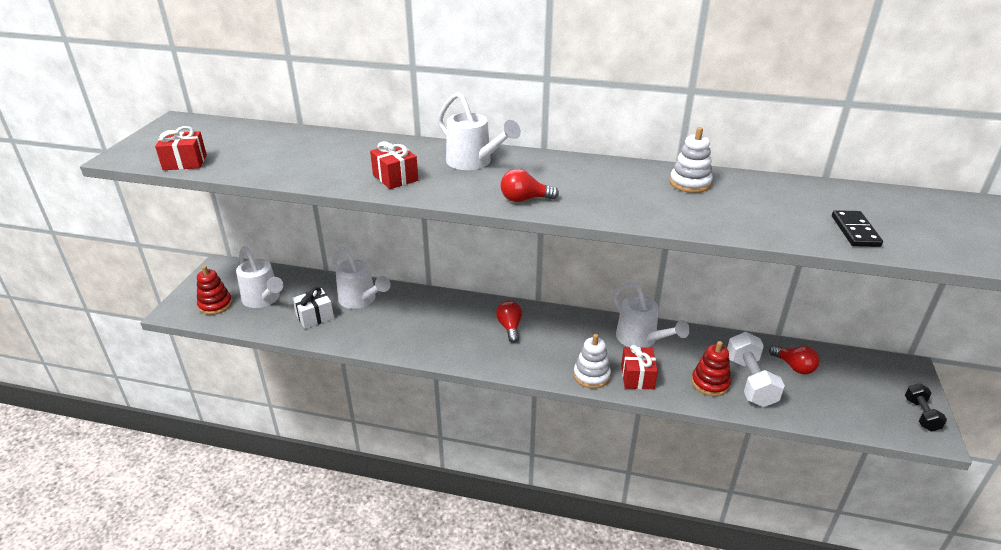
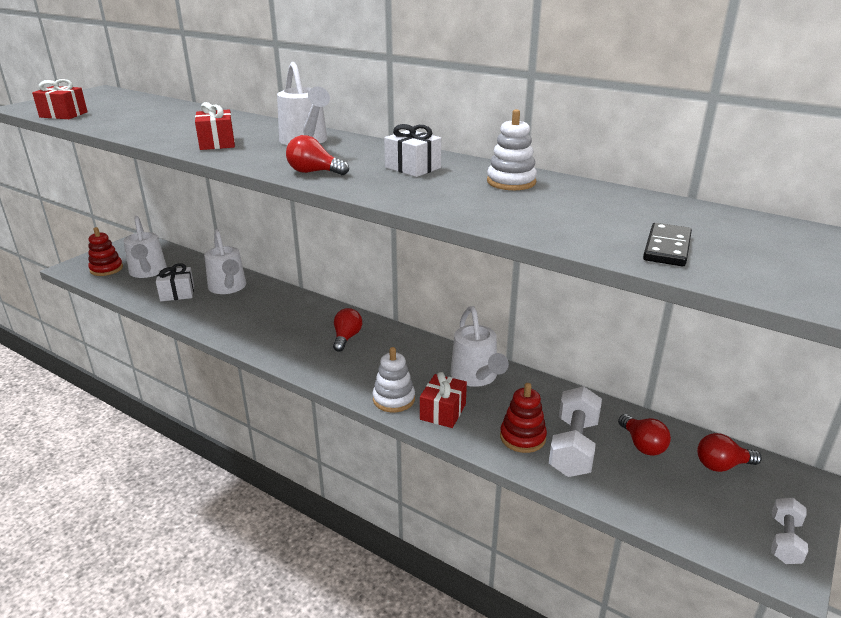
camera: 20 degrees right, 5 degrees down
(599, 180) = (413, 168): none -> white gift
(853, 369) = (722, 465): none -> red light bulb
(921, 415) = (784, 541): black dumbbell -> white dumbbell

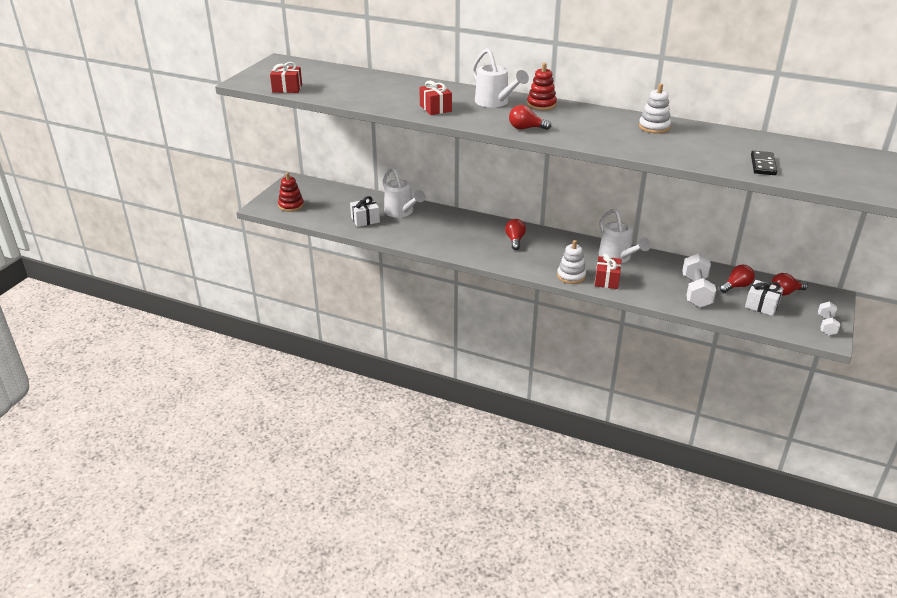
camera: 10 degrees left, 5 degrees up
(148, 272) = (327, 205): white watering can -> none
(413, 168) = (585, 120): white gift -> white gift (762, 305)
(522, 437) = (663, 289): red stacking toy -> red stacking toy (541, 104)
(642, 445) = (736, 286): red light bulb -> red light bulb turned 90 degrees counterclockwise

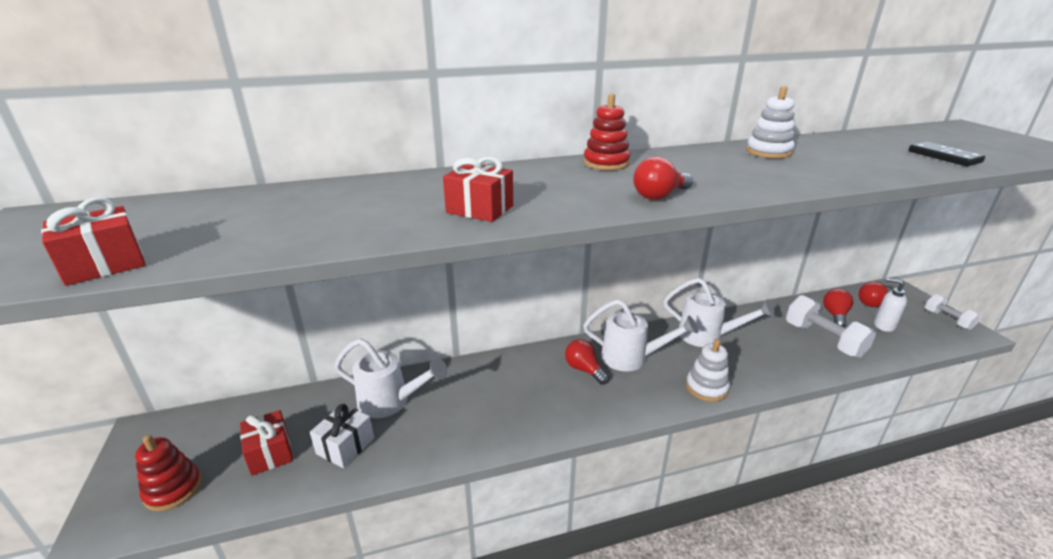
camera: 40 degrees left, 5 degrees down
(495, 102) = (546, 176): white watering can -> white watering can (631, 358)
(607, 280) = (743, 372): red gift -> red gift (270, 453)
(762, 305) = (883, 326): white gift -> white soap dispenser

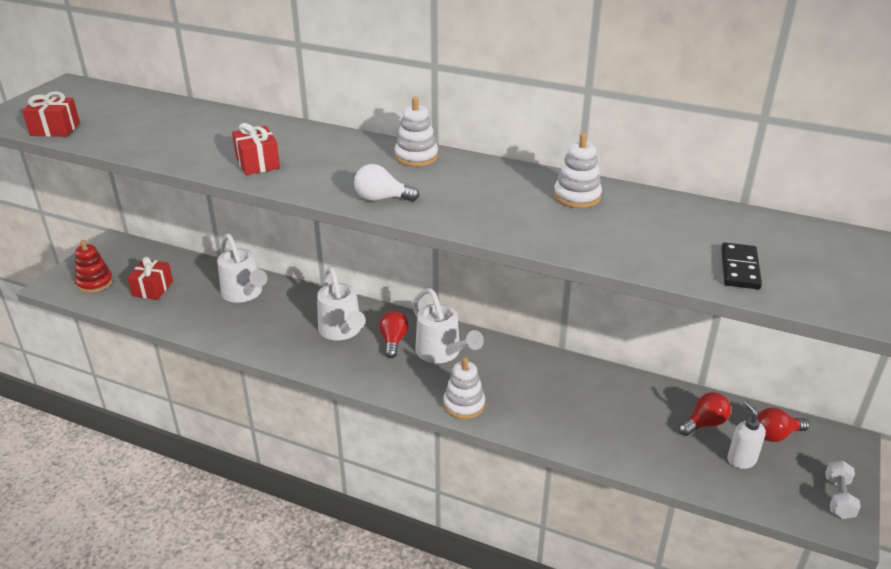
camera: 40 degrees right, 5 degrees up
(345, 446) = (191, 306): white gift -> none
(606, 163) = (416, 157): red stacking toy -> white stacking toy
(659, 196) = (382, 199): red light bulb -> white light bulb
(706, 336) = (535, 371): white watering can -> white watering can (342, 331)
(823, 340) = (644, 433): white dumbbell -> none

